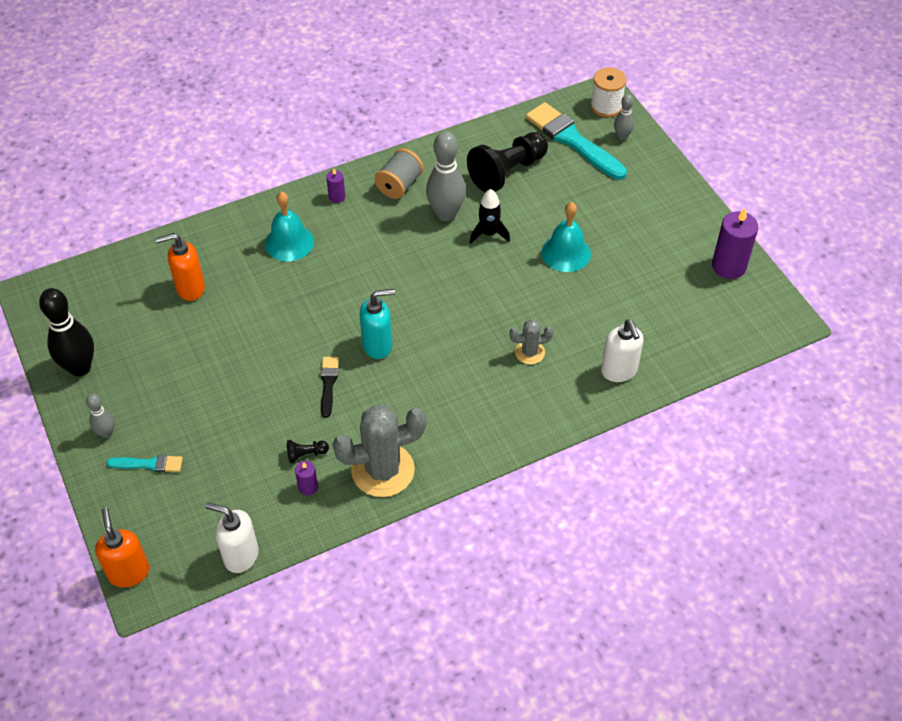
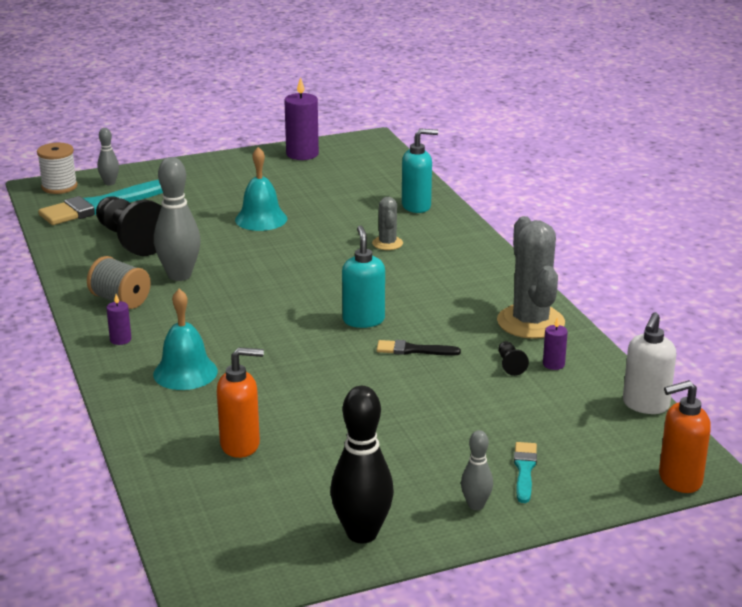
camera: 85 degrees left, 25 degrees down
(190, 288) = (240, 445): orange soap dispenser -> orange soap dispenser turned 90 degrees counterclockwise
(489, 233) = (219, 254): black rocket -> none
(619, 371) = (416, 206): white soap dispenser -> turquoise soap dispenser

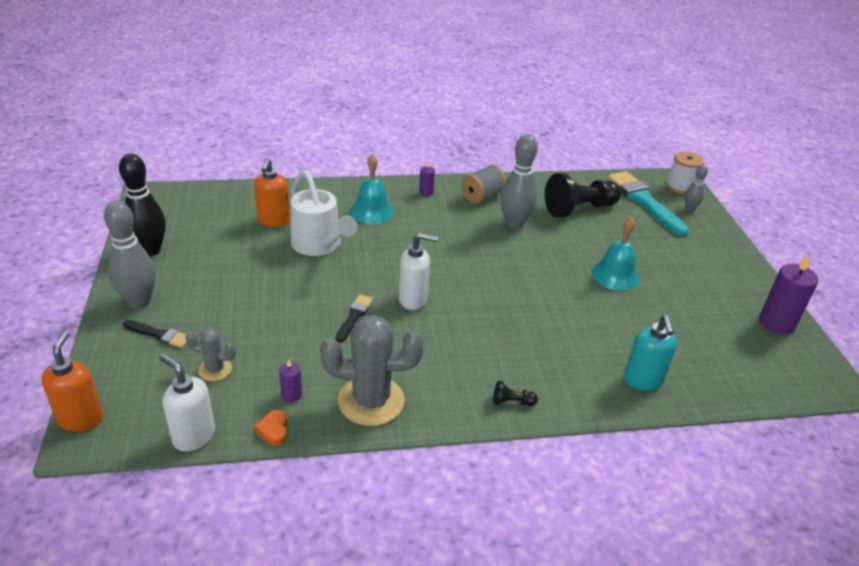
camera: 100 degrees right, 10 degrees up
(285, 396) = (320, 245): none -> white watering can
(363, 320) = (413, 299): turquoise soap dispenser -> white soap dispenser
(387, 243) = (555, 342): grey cactus -> grey cactus (215, 369)
(476, 505) = (139, 301): grey bowling pin -> grey bowling pin, size x1.88
(510, 365) = (304, 366): black pawn -> black pawn (512, 402)
(524, 470) = (159, 335): turquoise brush -> black brush
(604, 364) = (273, 430): none -> orange heart

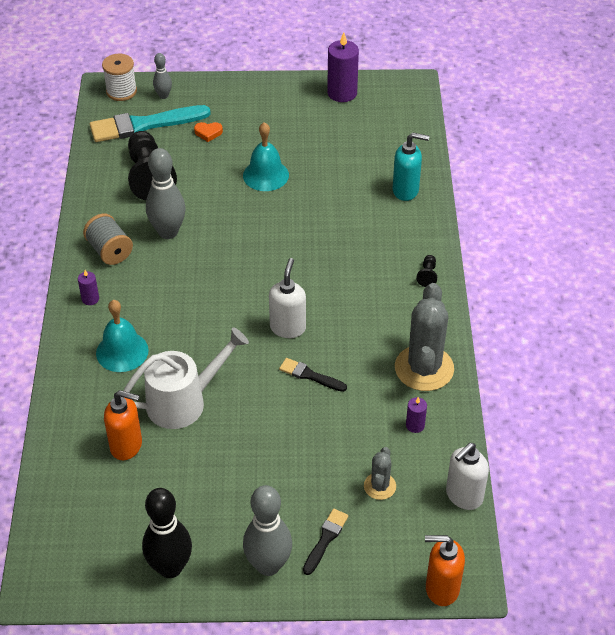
camera: 80 degrees left, 10 degrees up
(273, 430) = (457, 438): orange heart -> orange heart (208, 133)

